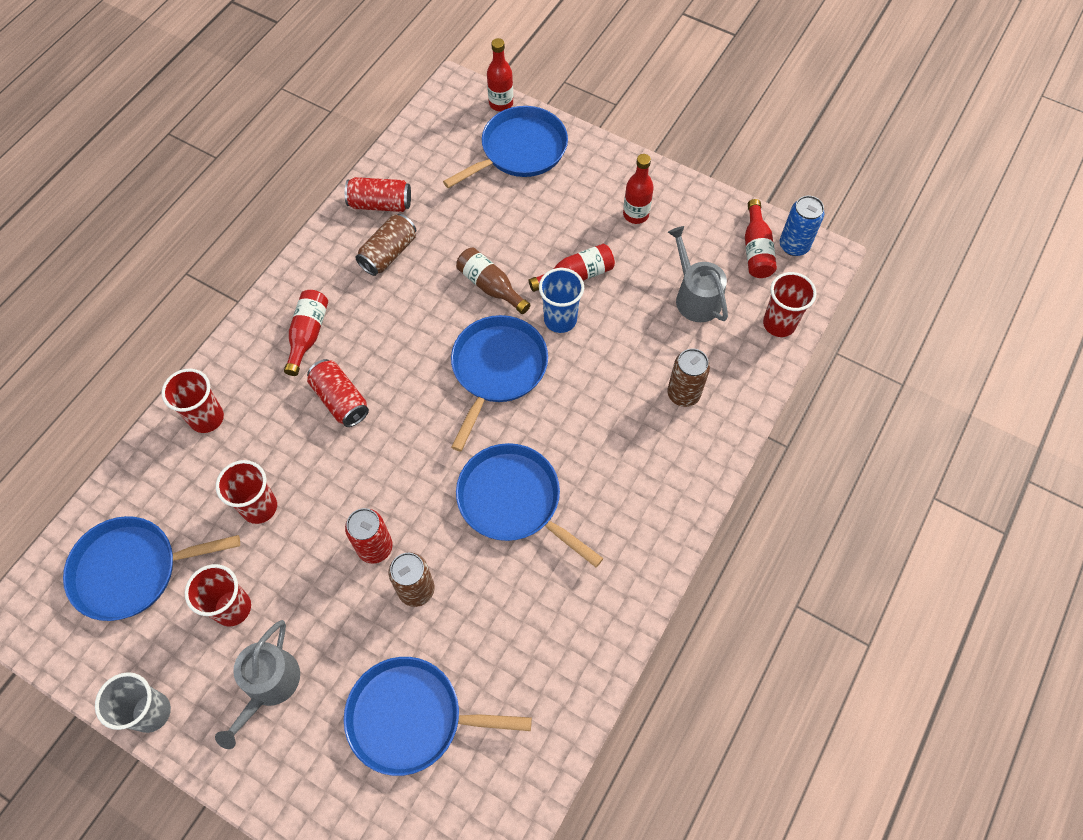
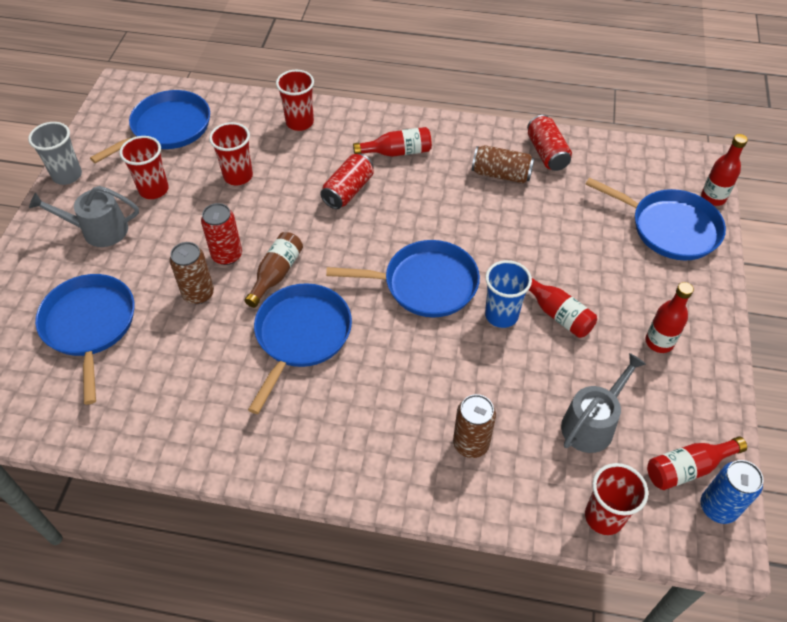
camera: 70 degrees right, 10 degrees down
(132, 570) = (168, 128): blue pan -> blue pan turned 75 degrees clockwise
(490, 286) = (508, 253): brown bottle -> brown bottle (276, 274)

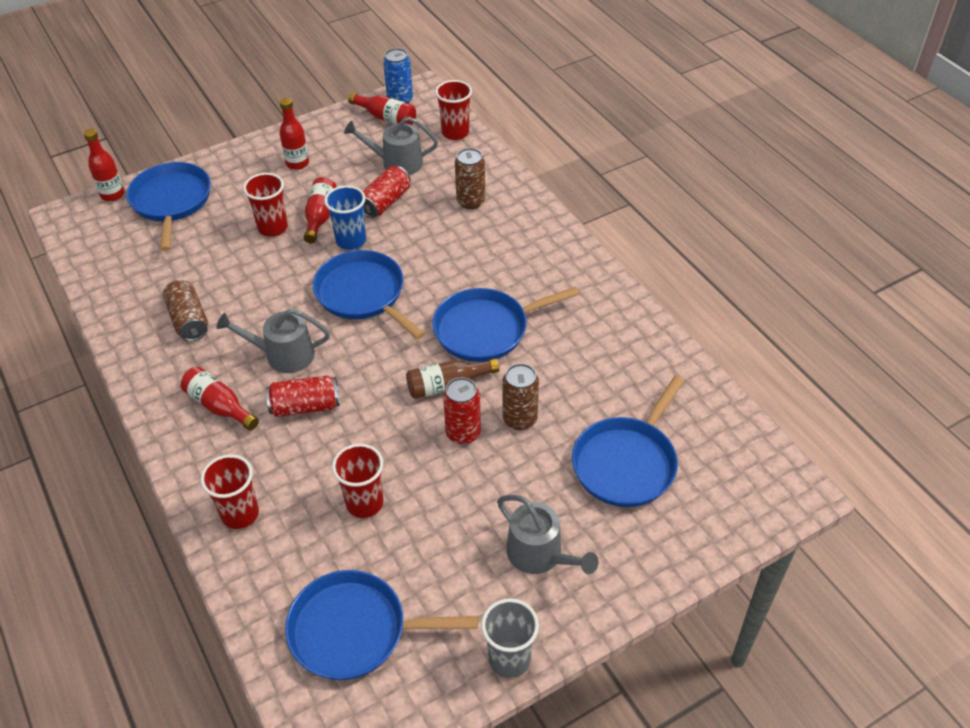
camera: 130 degrees left, 5 degrees down
(154, 190) = (449, 558): red cup -> red cup (273, 228)
(409, 205) = (283, 355): none -> grey watering can
(546, 153) = (132, 307): red can -> red can (385, 202)

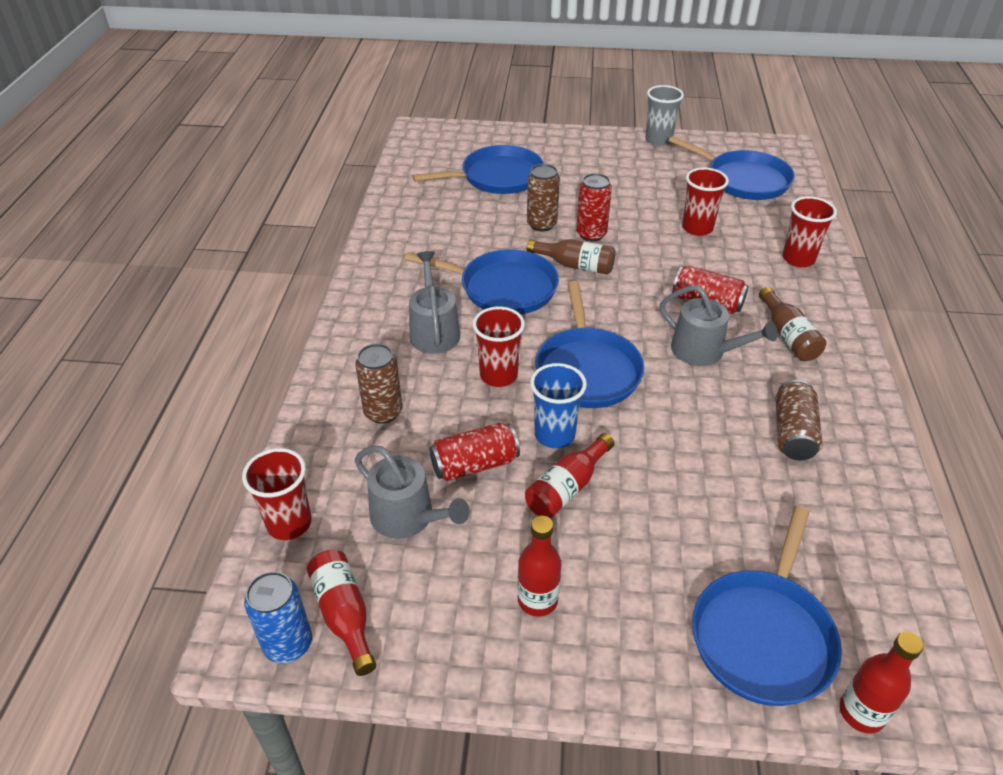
camera: 145 degrees left, 5 degrees down
(219, 406) = (788, 336): red bottle -> brown bottle
(273, 228) = (636, 504): red cup -> red cup (498, 375)
(540, 554) = (600, 165): grey watering can -> grey watering can (434, 331)

